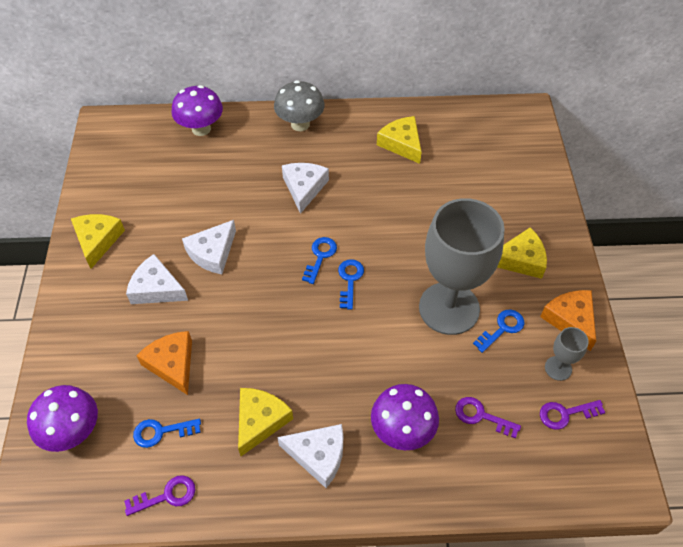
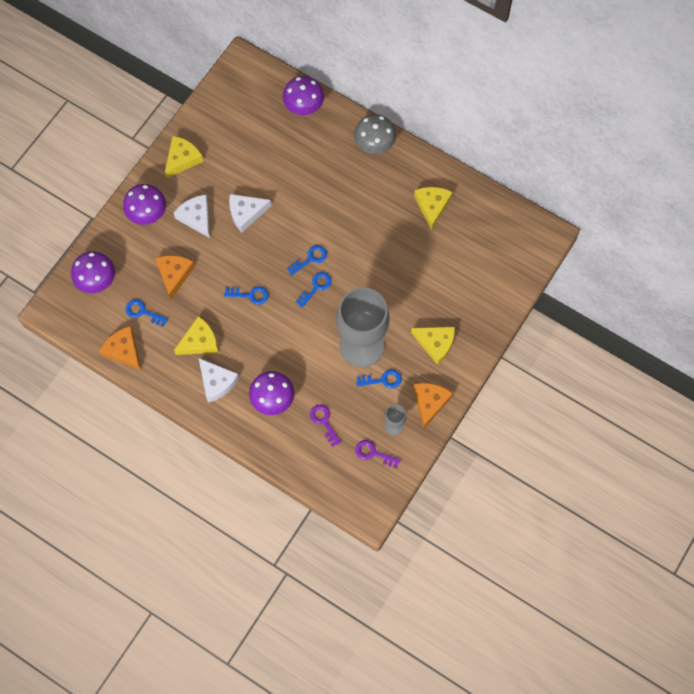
camera: 35 degrees right, 15 degrees up
(93, 318) = (148, 214): none -> purple mushroom
(167, 496) = (124, 350): purple key -> orange cheese
(282, 332) = (250, 295): none -> blue key
(304, 188) = (338, 200): white cheese -> none

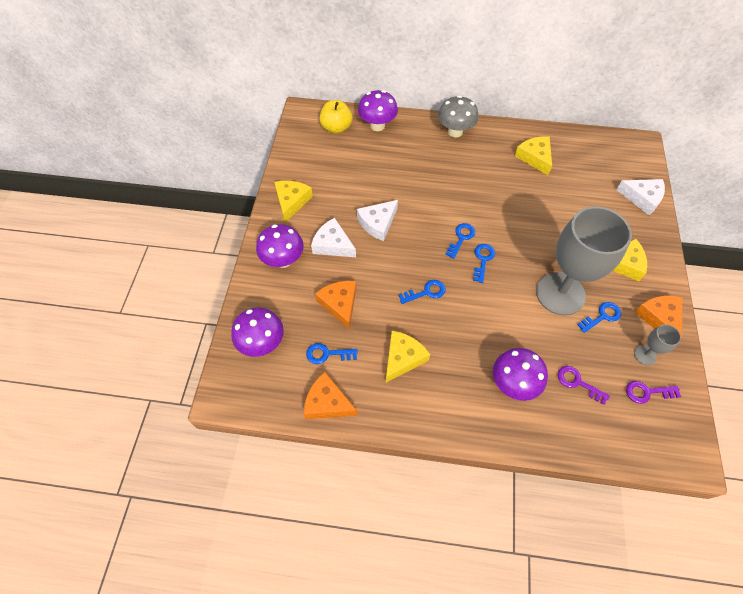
camera: 25 degrees left, 10 degrees down
(217, 382) = (445, 392): white cheese -> white cheese (642, 198)
(263, 94) = (336, 128): none -> yellow apple

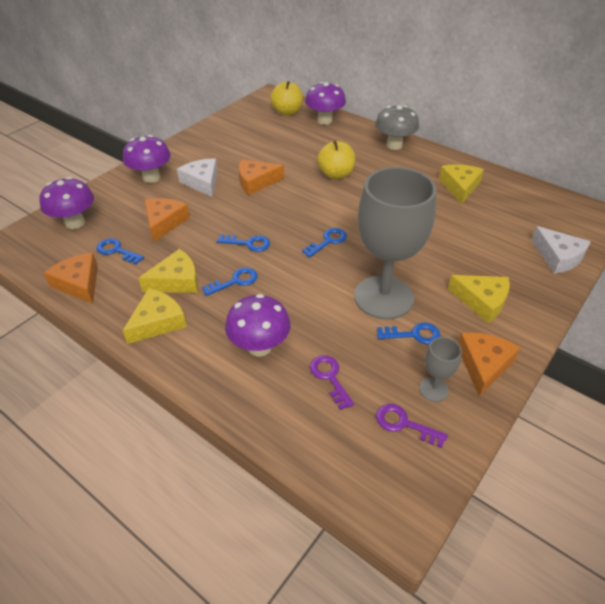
camera: 30 degrees right, 15 degrees down
(291, 201) = (199, 145): yellow cheese -> yellow cheese (157, 322)
(377, 223) = (256, 182): white cheese -> orange cheese
(435, 186) = (336, 174): none -> yellow apple
(461, 238) = (323, 218): blue key -> blue key (235, 281)

